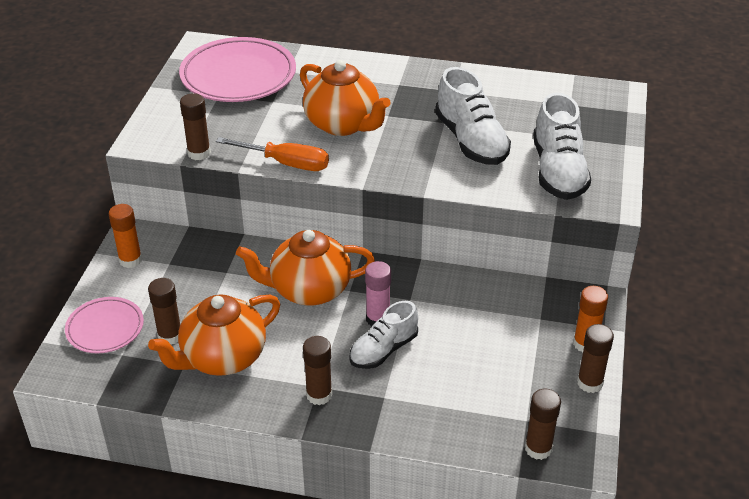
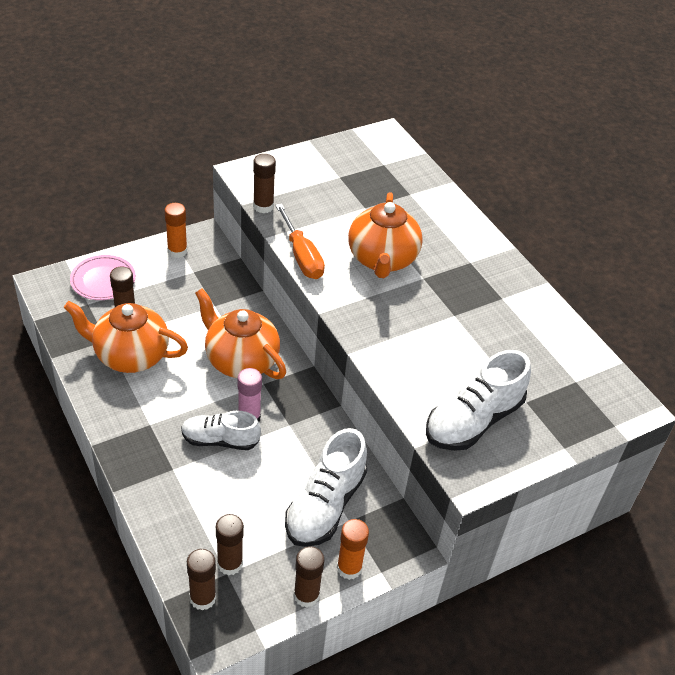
camera: 45 degrees right, 5 degrees up
(238, 76) = (372, 173): pink plate -> none
(319, 395) = (141, 430): brown glue stick -> brown glue stick (230, 564)
(471, 141) = (449, 344): white shoe -> white shoe (325, 505)

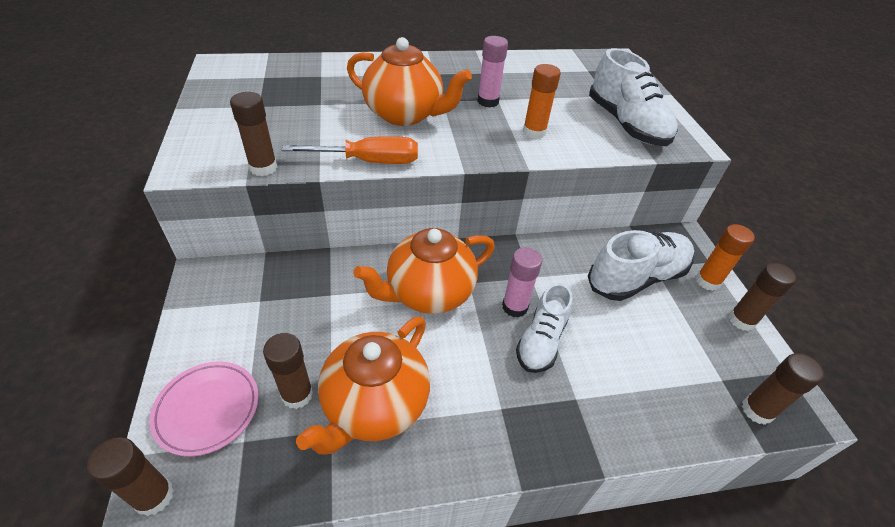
camera: 70 degrees left, 0 degrees up
(177, 251) = (210, 308): orange glue stick -> orange glue stick (534, 132)
(230, 564) = (710, 374): brown glue stick -> brown glue stick (154, 496)
(325, 505) = (636, 278): white shoe -> white shoe turned 75 degrees counterclockwise
(443, 309) = (488, 101): none -> pink glue stick

